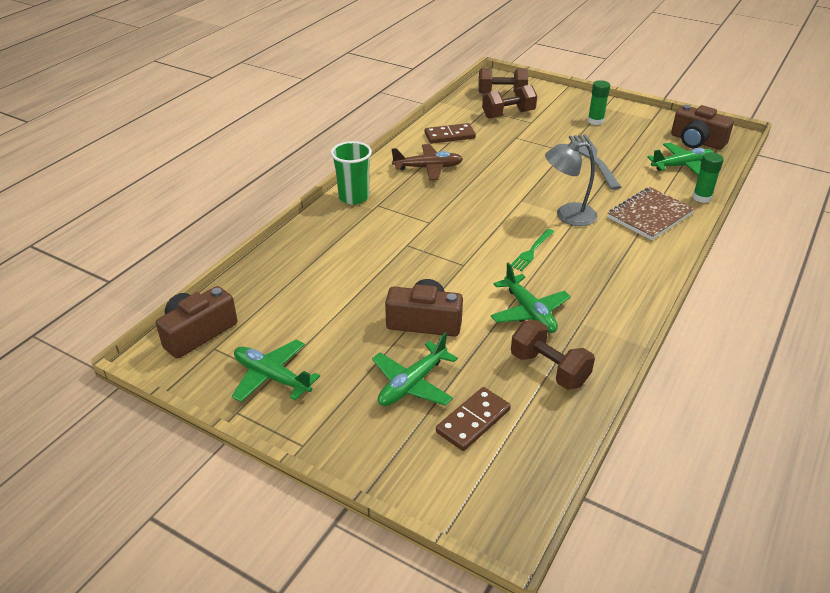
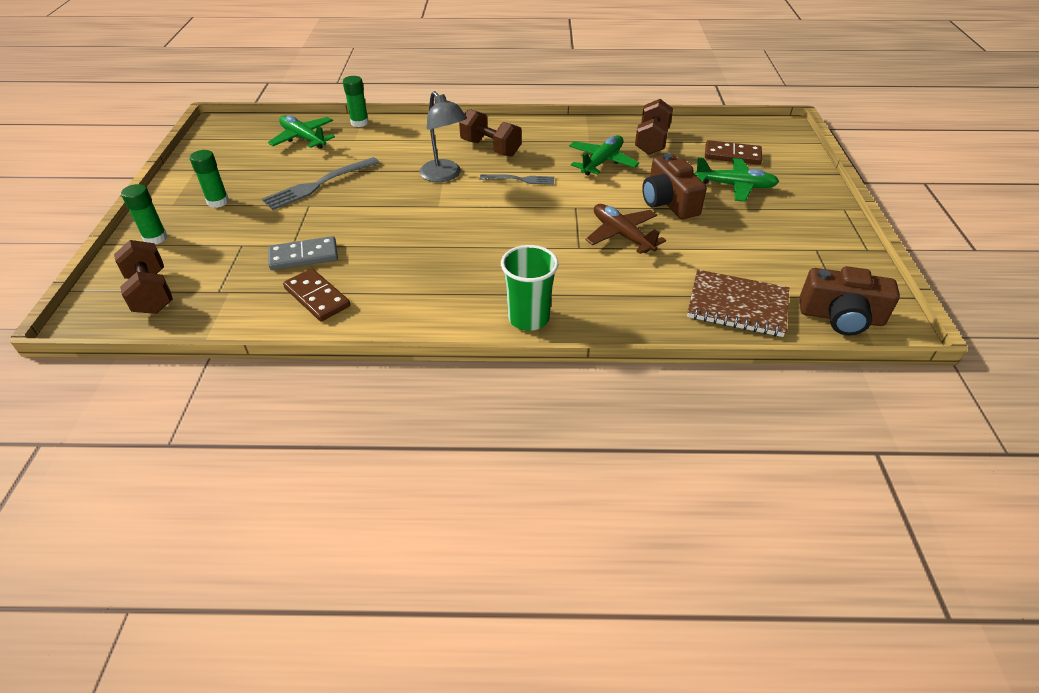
camera: 120 degrees left, 5 degrees up
(272, 377) = (818, 249): green plane -> none
(428, 168) = (415, 286): brown plane -> brown plane (622, 235)
(498, 139) = (304, 256): none -> grey domino
(508, 114) = (225, 268): brown dumbbell -> brown dumbbell (490, 148)
(532, 251) = (520, 179): green fork -> grey fork
(562, 99) = (155, 238): none -> green glue stick
(649, 215) = (411, 139): brown notebook -> brown notebook (737, 306)
(696, 141) = (243, 138): brown camera -> none

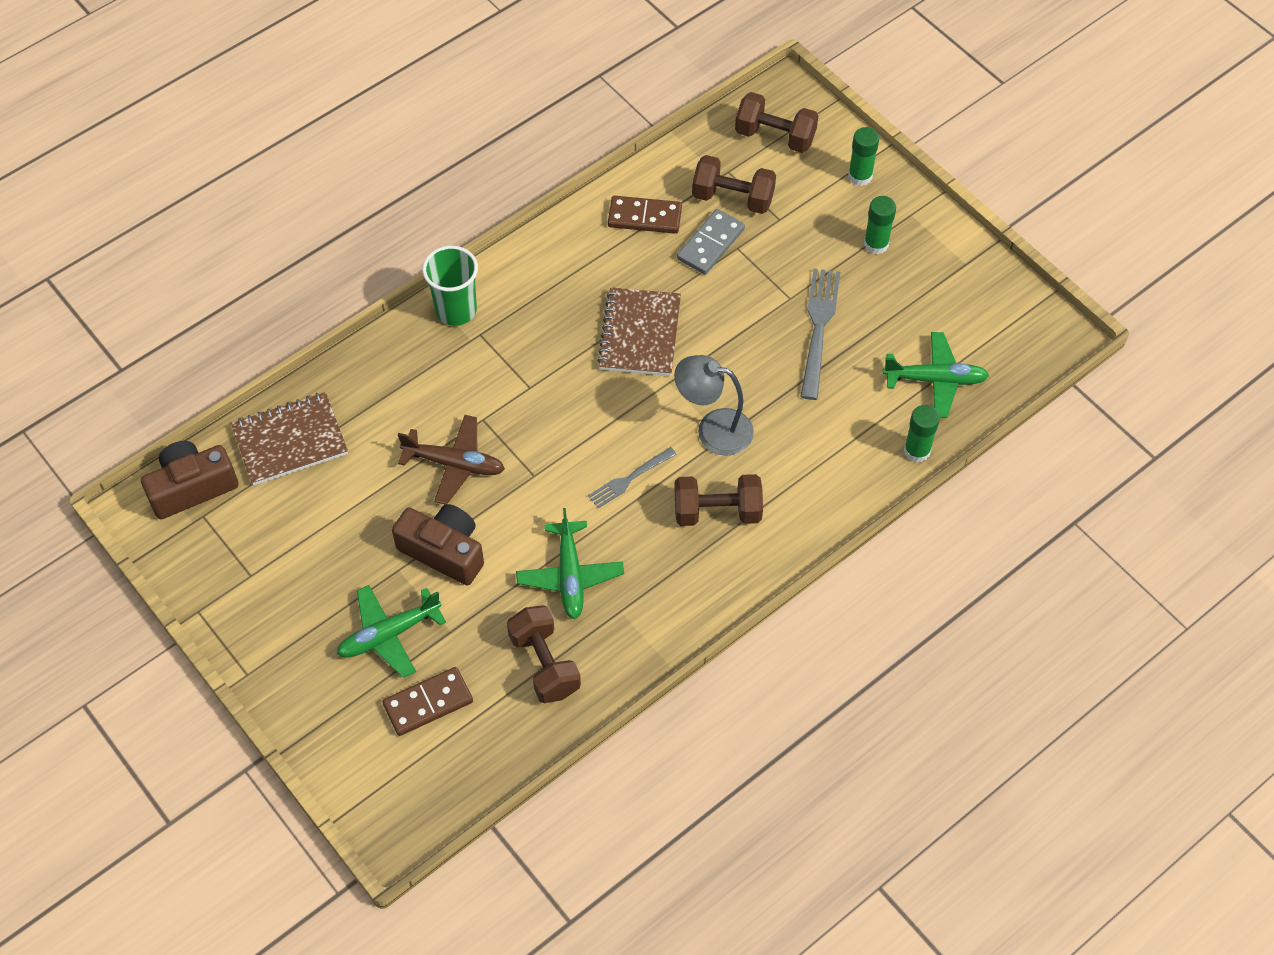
camera: 140 degrees right, 15 degrees up
(245, 273) = (733, 198): none -> brown dumbbell
(421, 236) = (640, 334): none -> brown notebook

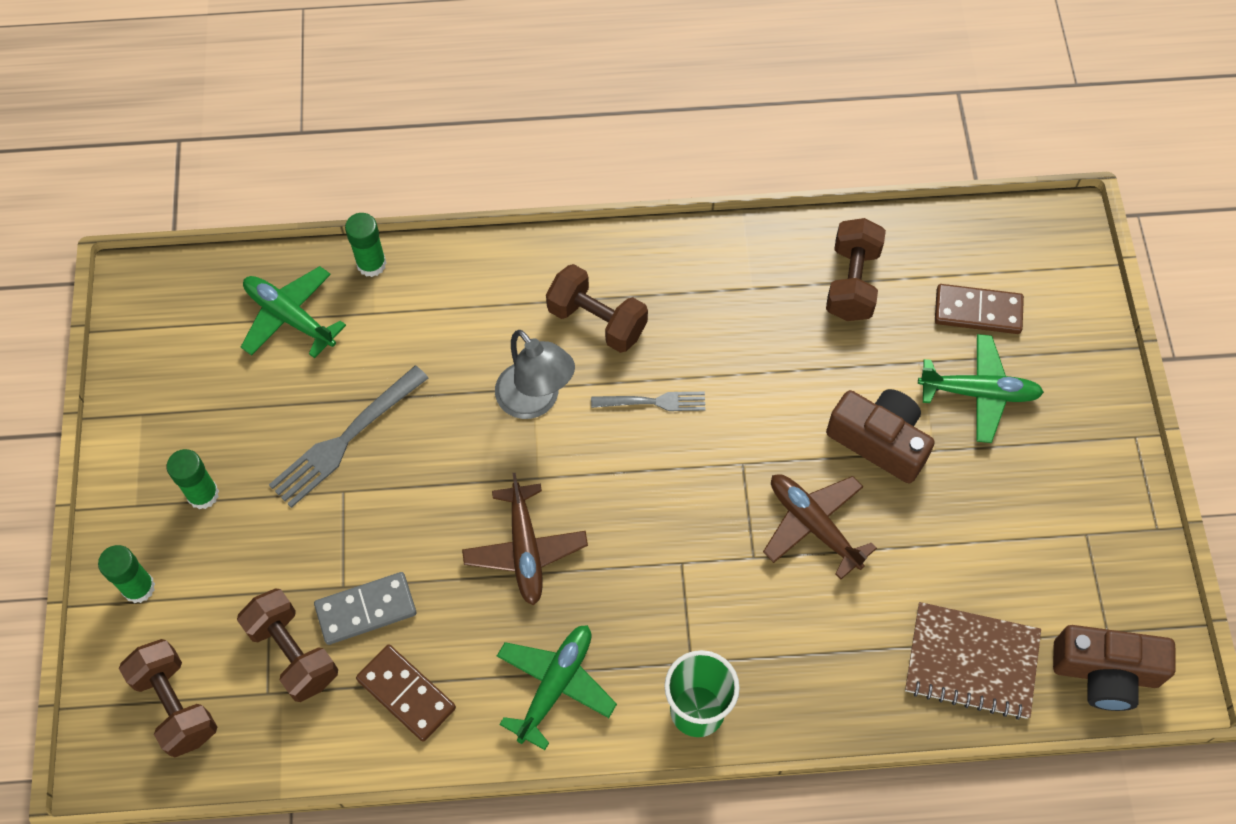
camera: 145 degrees left, 5 degrees up
(444, 551) = (879, 441): brown camera -> brown camera turned 150 degrees clockwise
(570, 576) = (776, 345): green plane -> green plane (556, 685)
(640, 334) = (525, 550): brown notebook -> brown plane

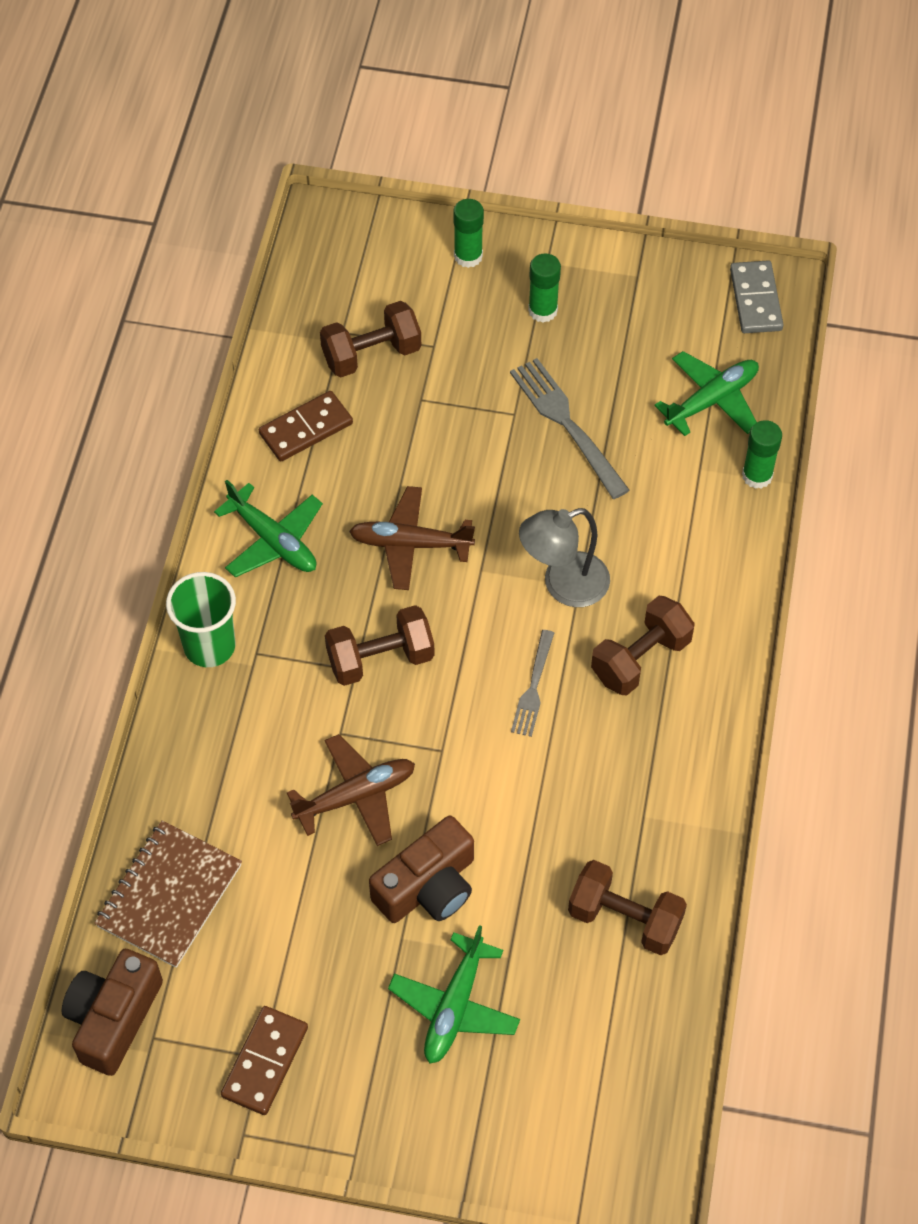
camera: 105 degrees right, 5 degrees down
(176, 705) = (354, 269): brown dumbbell -> brown dumbbell (380, 659)
(366, 610) = (393, 412): grey domino -> grey domino (755, 300)
(978, 311) = (555, 1041): brown domino -> brown domino (265, 1062)

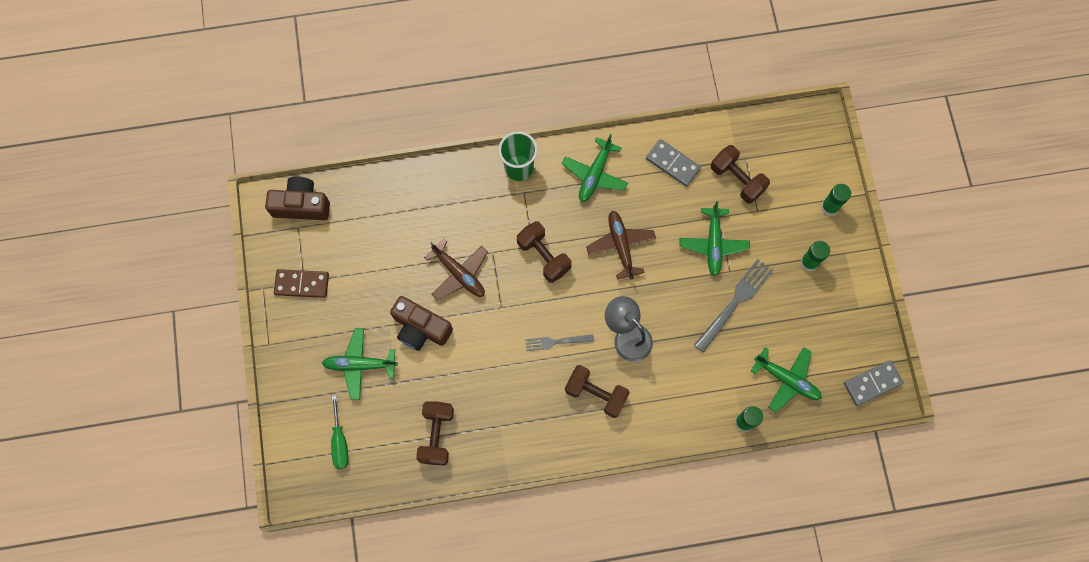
camera: 70 degrees right, 15 degrees up
(169, 895) = (373, 205): brown notebook -> none
(306, 429) = (672, 164): brown domino -> grey domino
(462, 420) = (713, 244): none -> green plane
(581, 1082) = (340, 442): none -> green screwdriver

